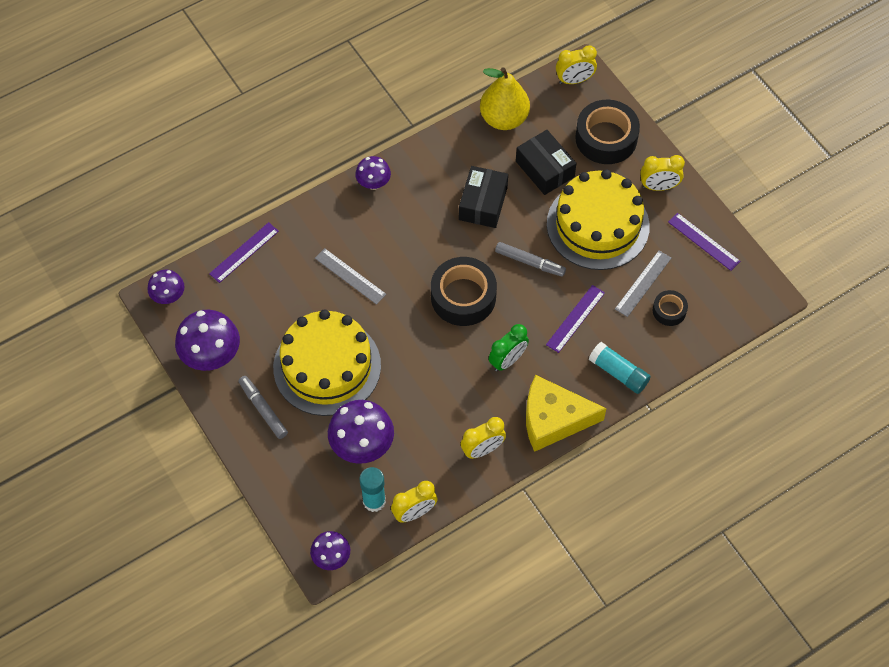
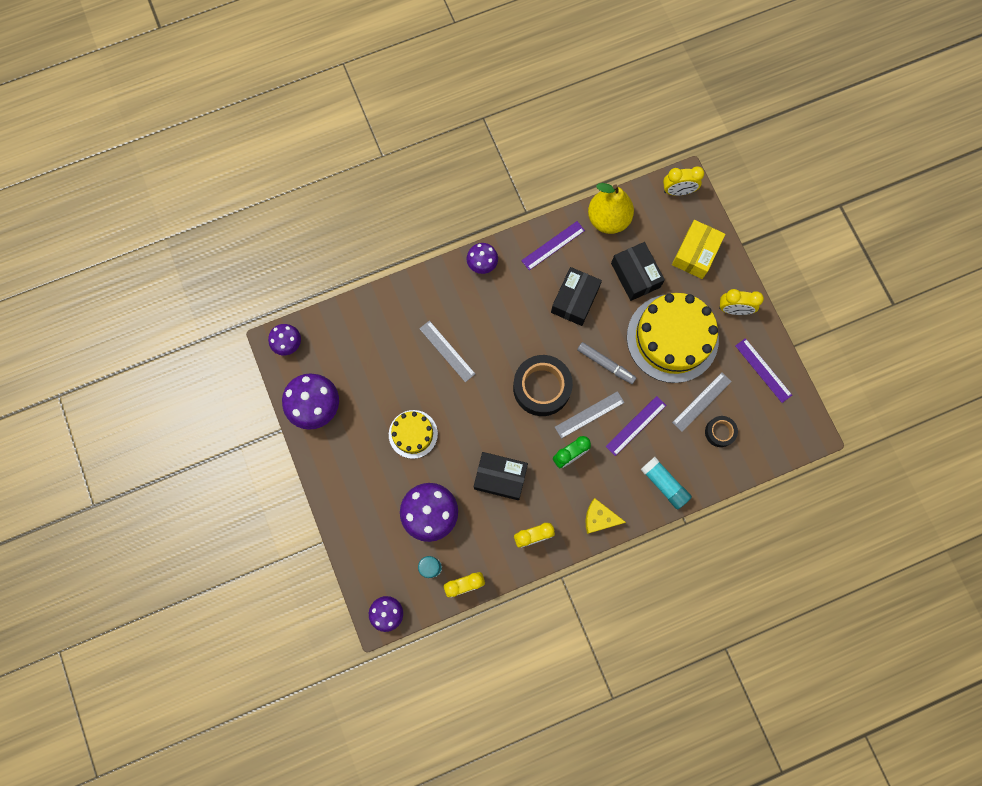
camera: 10 degrees right, 15 degrees up
(244, 252) = (359, 312): purple ruler -> purple ruler (553, 245)
(263, 409) = (352, 465): grey marker -> none
(327, 366) = (413, 434): yellow cake -> yellow cake, size x0.52
(434, 395) = (500, 477): none -> black box
(521, 316) = (589, 415): none -> grey ruler
(553, 419) = (599, 518): yellow cheese -> yellow cheese, size x0.56
(606, 138) = (695, 253): black tape -> yellow box

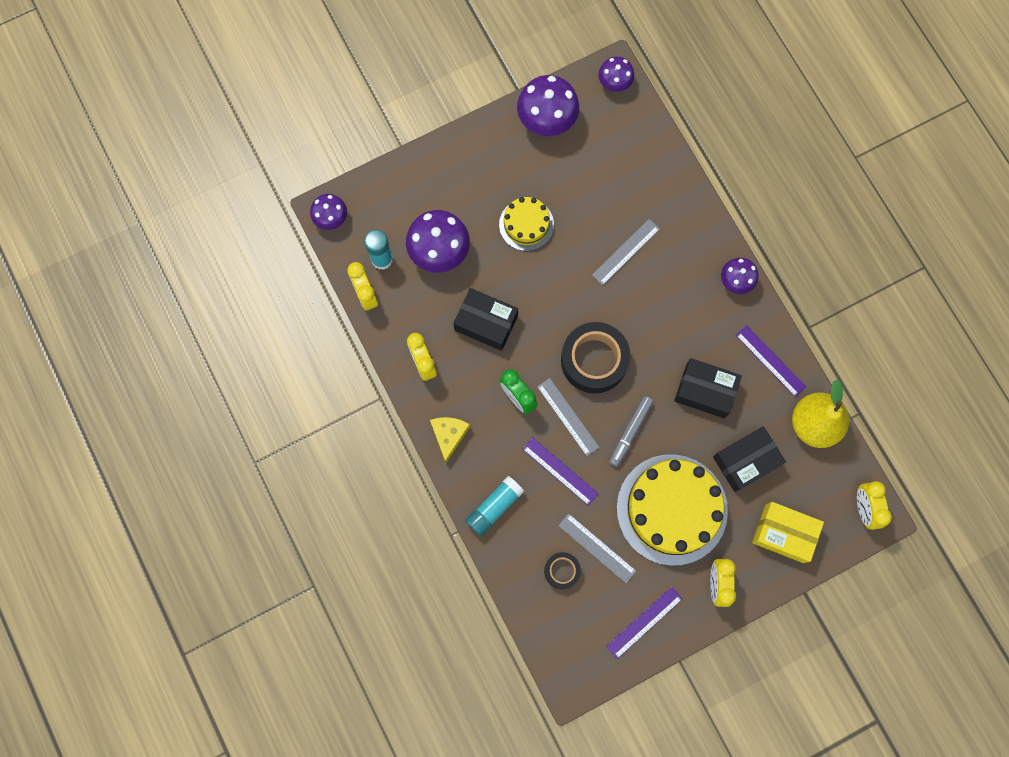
camera: 85 degrees right, 0 degrees up
(500, 477) = (486, 323): black box -> black box turned 75 degrees counterclockwise

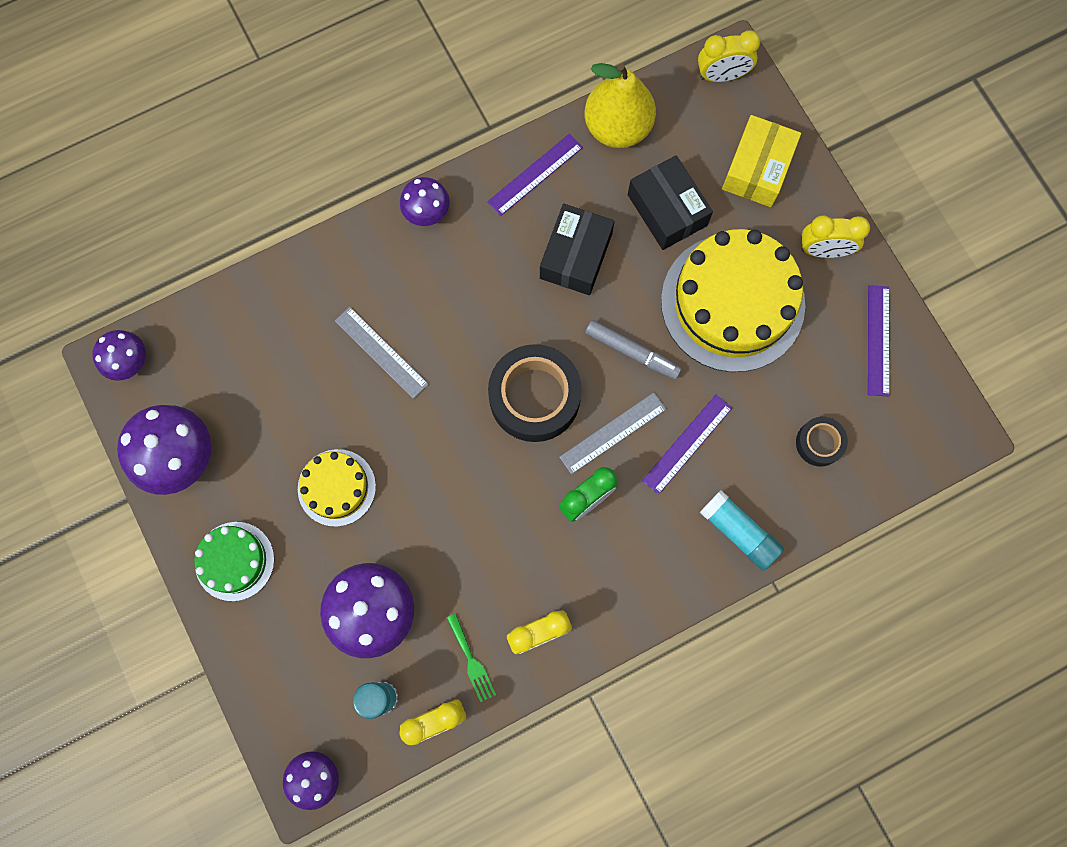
camera: 90 degrees left, 0 degrees up
(405, 317) = (471, 661): none -> green fork
(449, 435) = (642, 595): yellow cheese -> none
(475, 160) = (234, 561): none -> green cake
(486, 323) = (480, 544): black box -> none
(597, 548) = (786, 397): grey ruler -> none
(644, 622) = (878, 340): purple ruler -> purple ruler turned 45 degrees clockwise

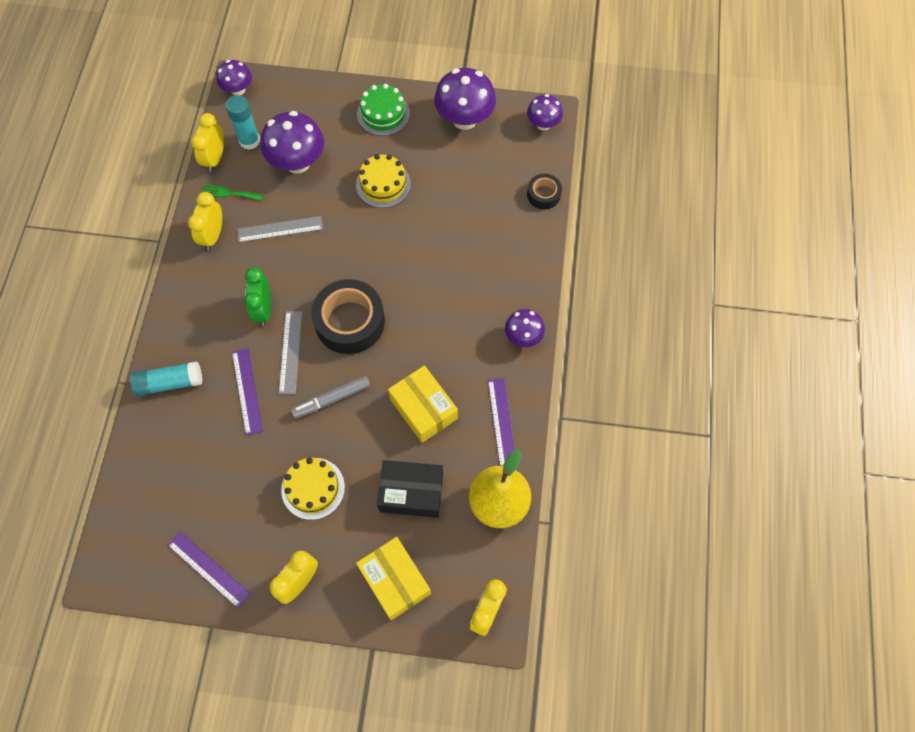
camera: 125 degrees right, 10 degrees down
(381, 352) = (447, 255): grey ruler -> grey ruler (280, 229)
(575, 256) = (423, 409): black box -> yellow box
(732, 302) = (313, 488): yellow cake -> yellow cake, size x0.52
(819, 443) = (178, 474): black tape -> black tape (543, 194)

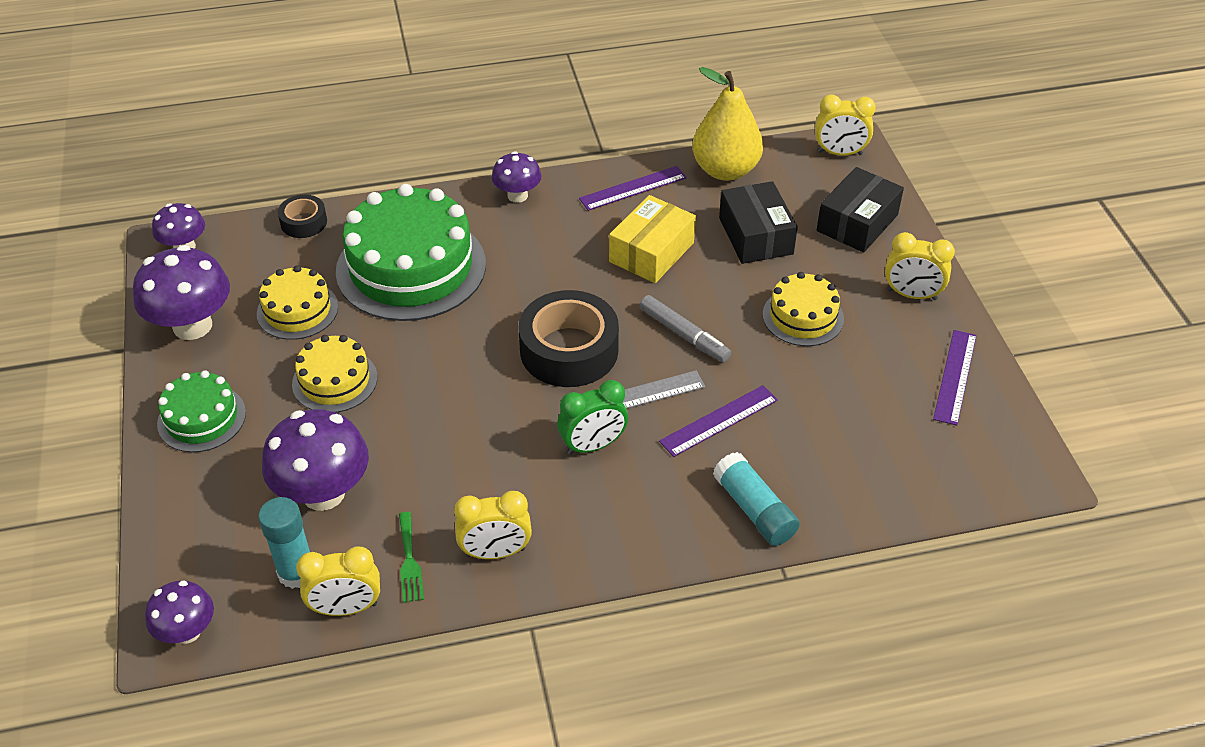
camera: 110 degrees left, 20 degrees down
(280, 229) = (453, 473): grey ruler -> none
(394, 581) = (857, 223): yellow box -> black box
(455, 176) = (297, 310): none -> yellow cake
(470, 248) = (411, 267): none -> green cake

